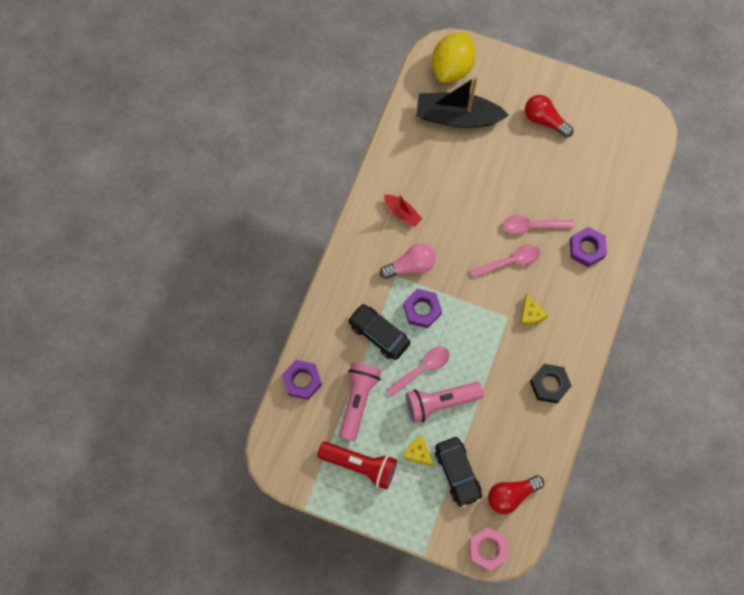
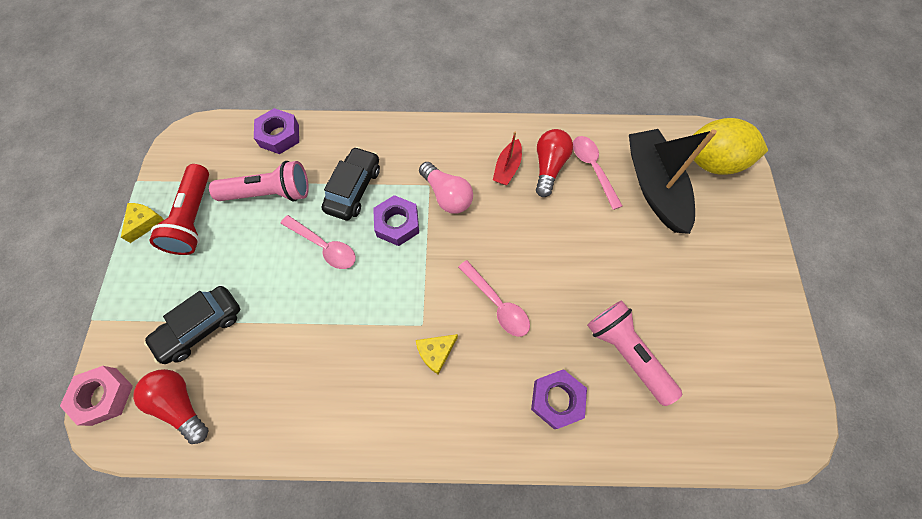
camera: 70 degrees right, 5 degrees down
(418, 452) = (219, 274): yellow cheese -> yellow cheese (145, 222)
(440, 402) = (287, 279): pink flashlight -> pink flashlight (626, 353)
(532, 226) = (557, 317): pink spoon -> pink spoon (593, 169)
(544, 120) = (708, 286): red light bulb -> red light bulb (549, 167)
(549, 384) = (345, 408): black nut -> none

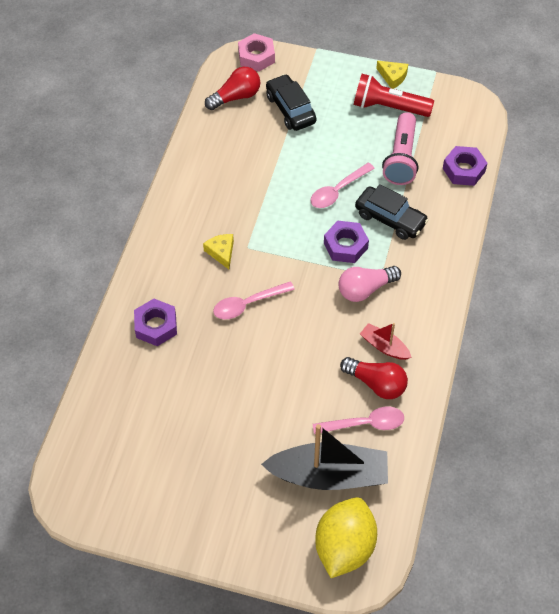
camera: 105 degrees right, 10 degrees down
(626, 353) = (174, 389): pink flashlight -> none

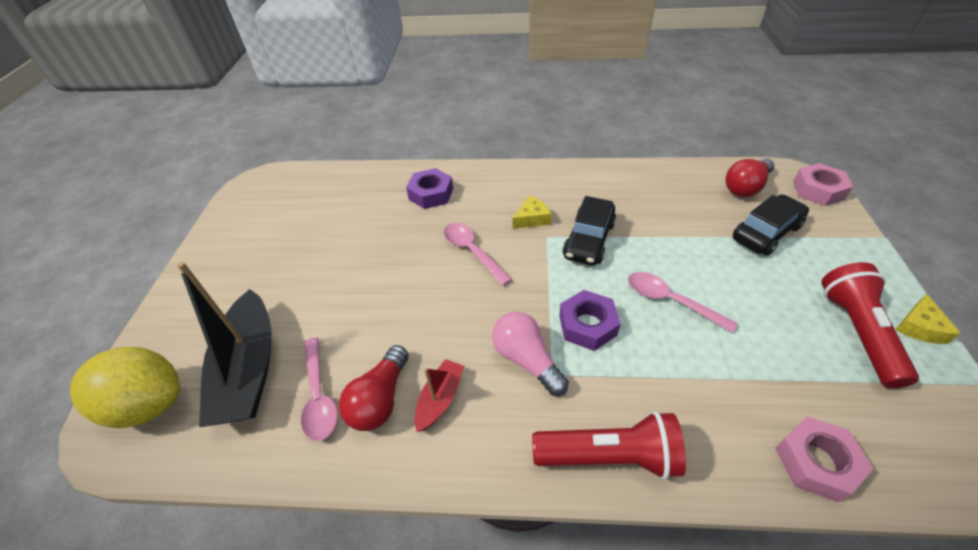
camera: 80 degrees right, 10 degrees down
(236, 97) = (745, 187): red light bulb -> red light bulb turned 90 degrees clockwise
(390, 218) = (657, 369): black car -> black car (589, 240)
(401, 158) = (775, 364): pink flashlight -> none
(442, 263) = (609, 456): none -> red flashlight
(463, 170) = (816, 462): purple nut -> pink nut

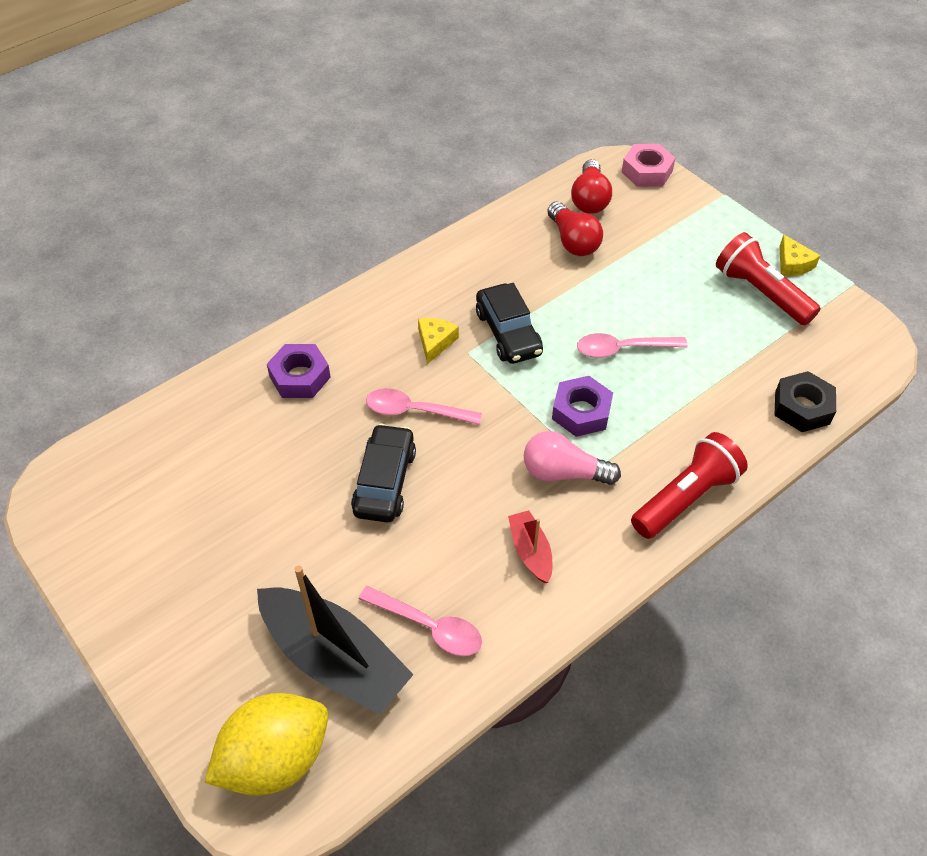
camera: 45 degrees left, 5 degrees up
(380, 399) = (483, 588): red light bulb -> red light bulb (573, 241)
(766, 232) = (640, 239): black car -> black car (384, 481)
(816, 462) = (802, 407): pink nut -> black nut

